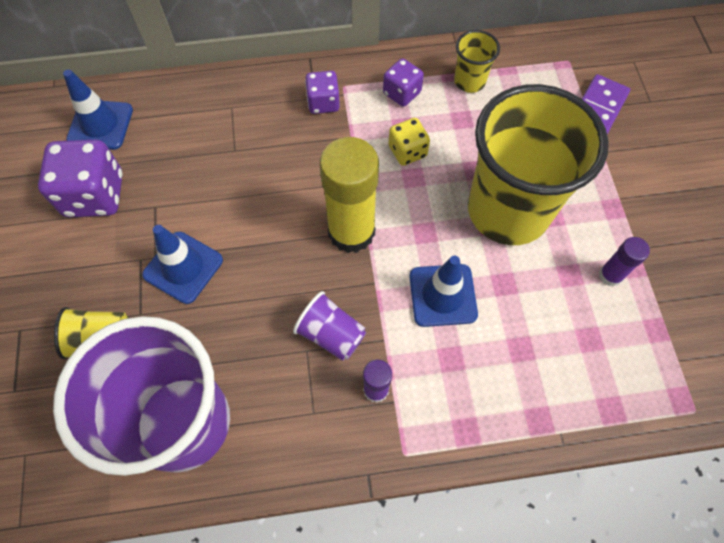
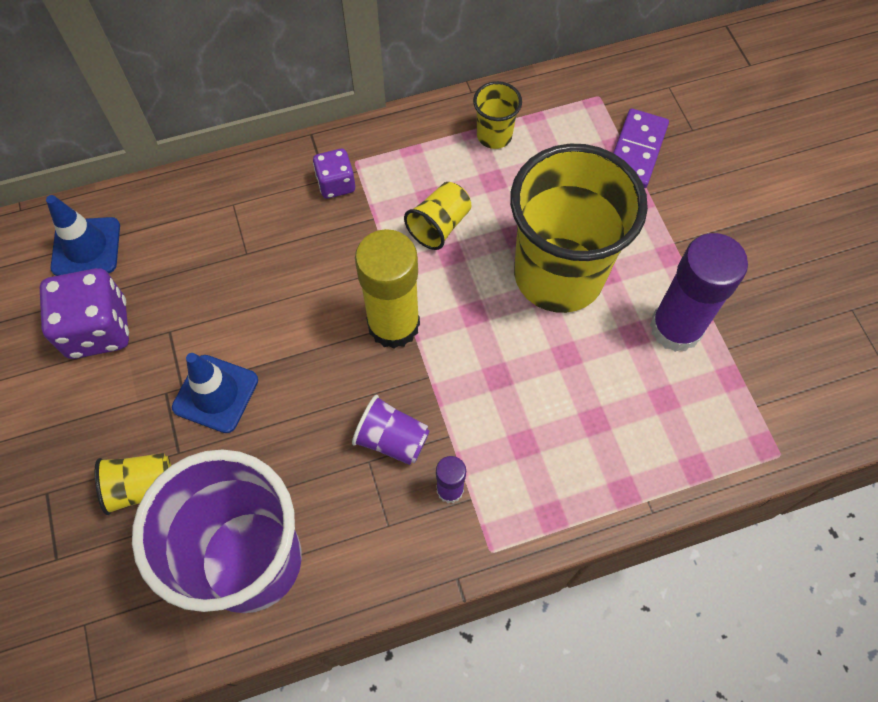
camera: 10 degrees left, 0 degrees up
(402, 93) = (421, 160): purple dice -> none
(407, 151) = (439, 225): yellow dice -> yellow cup
(442, 295) = (503, 378): blue traffic cone -> none
(610, 275) = (676, 328): purple glue stick -> purple glue stick, size x2.06

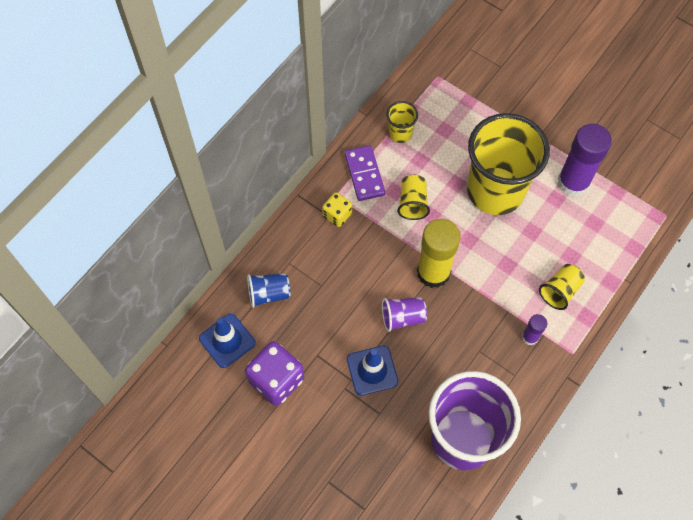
camera: 35 degrees left, 0 degrees up
(142, 487) = (376, 443): yellow cup -> yellow cup (560, 291)
(178, 224) = (269, 294): none -> blue cup
(336, 184) = (337, 215): purple dice -> yellow dice
(392, 439) = (481, 332): purple cup -> purple cup (402, 317)
(636, 151) = (481, 96): purple domino -> purple domino (364, 174)

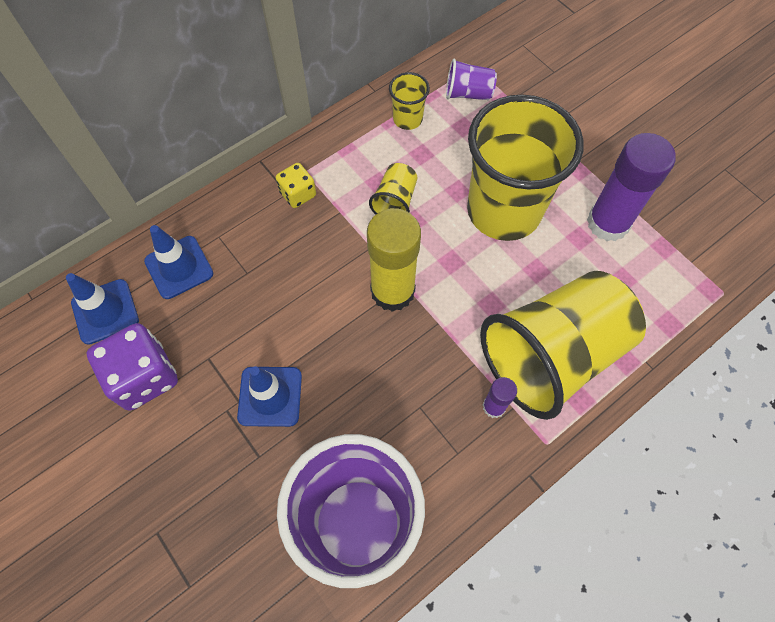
camera: 15 degrees right, 0 degrees up
(269, 294) = (179, 267): blue cup -> blue traffic cone
(364, 174) = (348, 155): purple domino -> none
(402, 317) = (333, 338): purple cup -> purple cup (468, 94)
(560, 291) = (552, 355): yellow cup -> yellow cup, size x2.35

